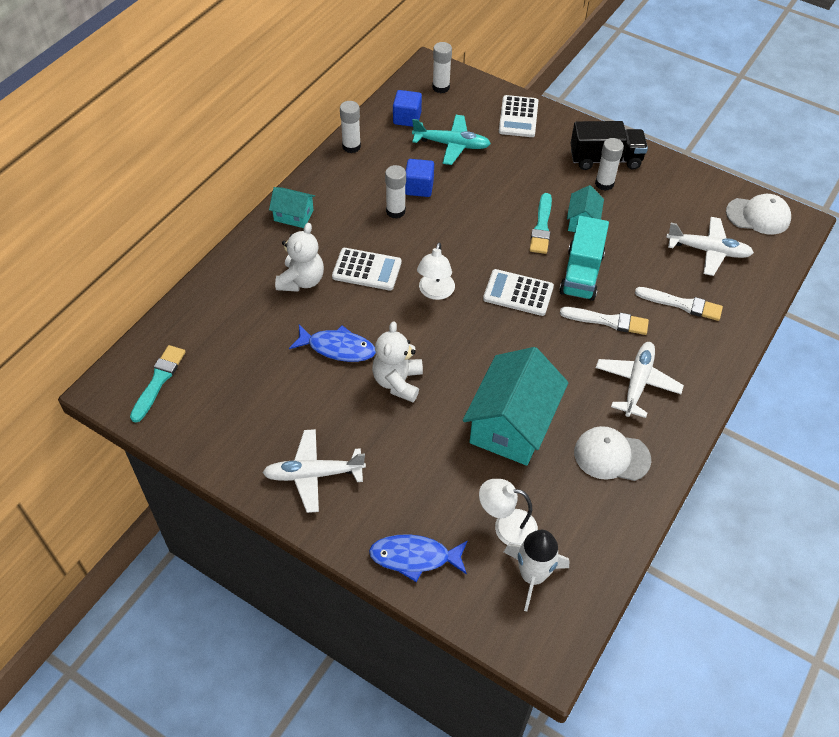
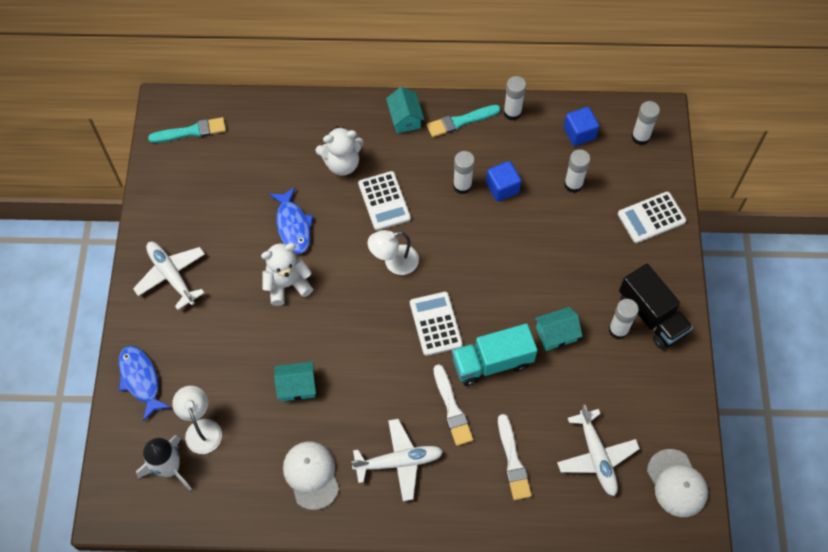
camera: 60 degrees right, 10 degrees up
(452, 145) = (573, 184): turquoise plane -> white glue stick
(512, 424) = (297, 386): turquoise house -> turquoise house, size x0.49
(541, 227) = (525, 304): turquoise brush -> turquoise brush (460, 121)

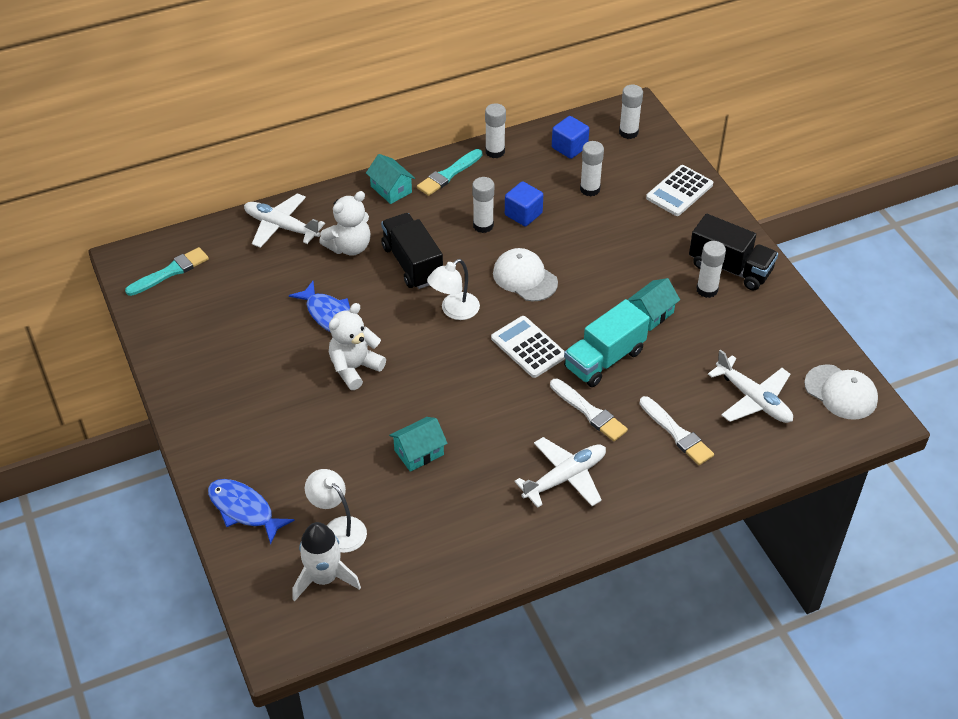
camera: 25 degrees left, 15 degrees down
(171, 276) = (223, 404): white plane -> white plane (281, 227)
(311, 475) = (482, 524): white cap -> white cap (525, 277)
(384, 201) = (412, 264): white calculator -> black truck

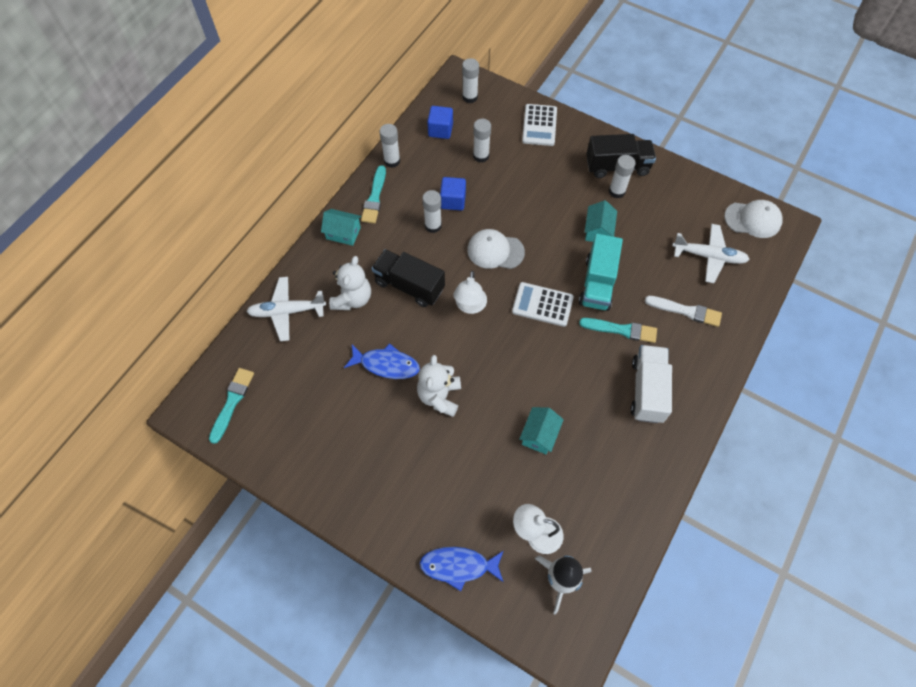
camera: 35 degrees left, 15 degrees up
(565, 477) = (647, 390): white plane -> white truck
(589, 412) = (621, 330): white brush -> turquoise brush

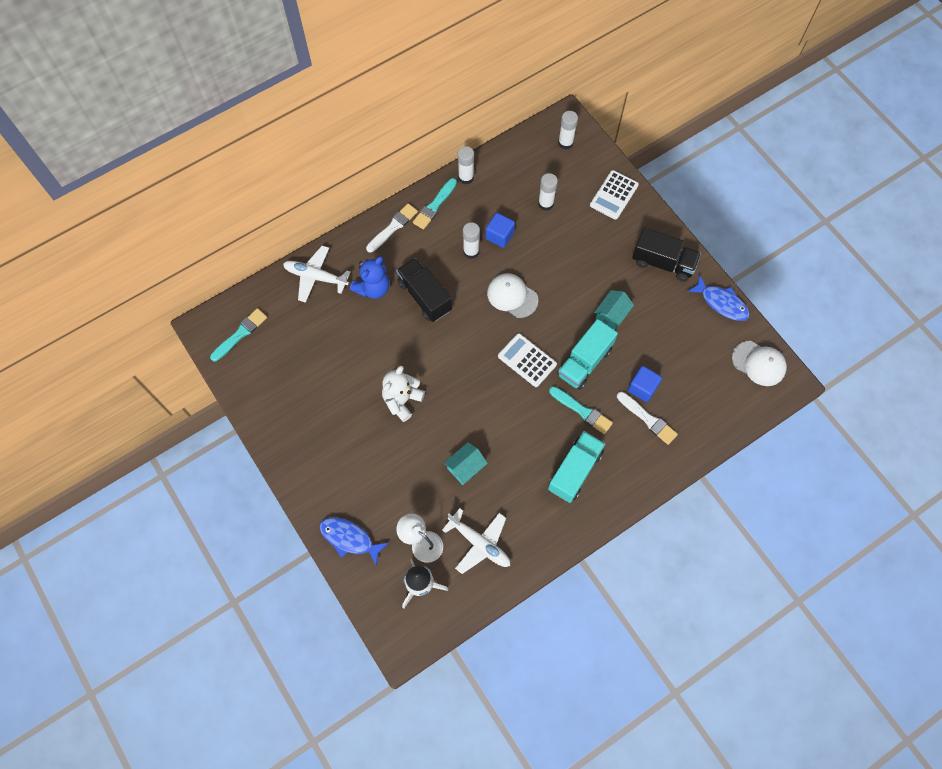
camera: 25 degrees right, 5 degrees up
(343, 233) = (393, 227): turquoise house -> white brush
(352, 298) = (373, 288): white teddy bear -> blue teddy bear
(386, 364) = (373, 355): blue fish -> blue fish (721, 303)
(440, 130) = (523, 165): blue cube -> blue cube (642, 388)
(470, 306) = (465, 335): white lamp -> none
(616, 191) = (649, 286): white glue stick -> none
(647, 390) = (575, 471): white truck -> turquoise truck
(709, 256) = (697, 380): white plane -> white plane (479, 543)

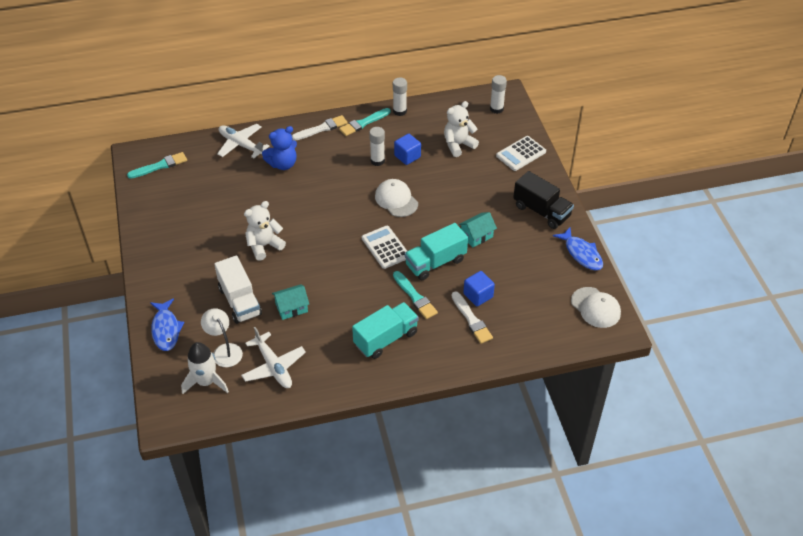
camera: 20 degrees right, 20 degrees down
(349, 538) = (166, 329): blue fish -> blue fish turned 150 degrees counterclockwise
(409, 477) = (240, 301): none -> white truck
(424, 296) = (322, 181): black truck -> none
(545, 204) = (458, 145): white glue stick -> white teddy bear

